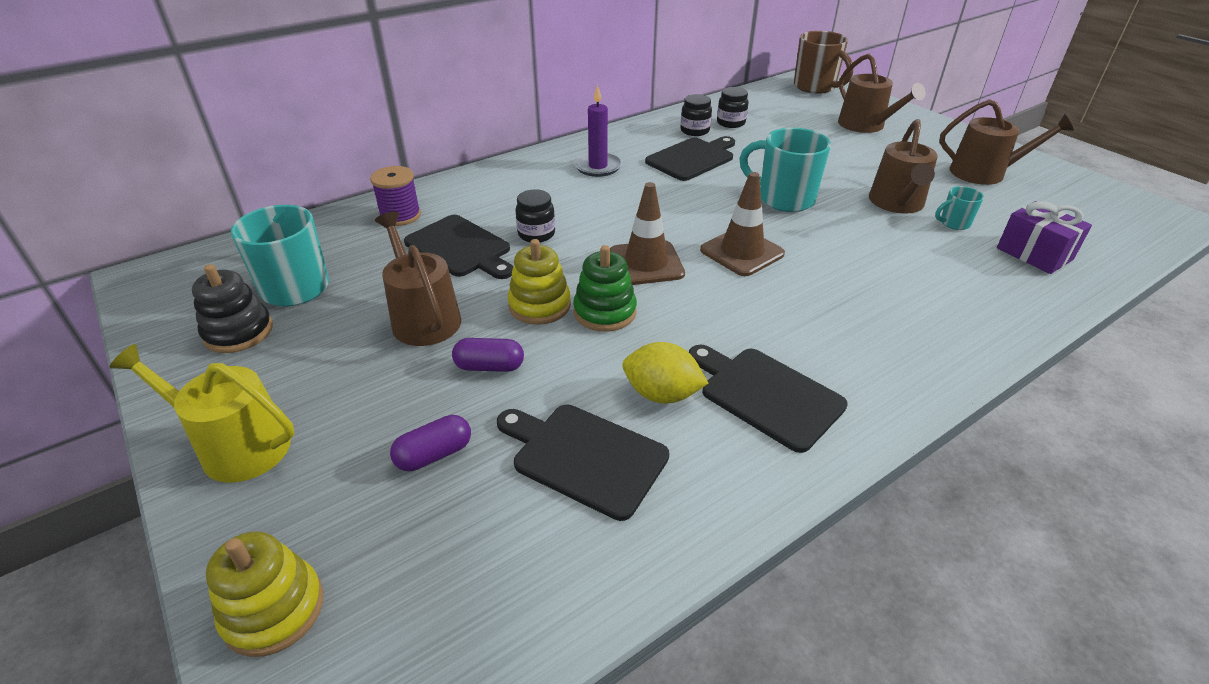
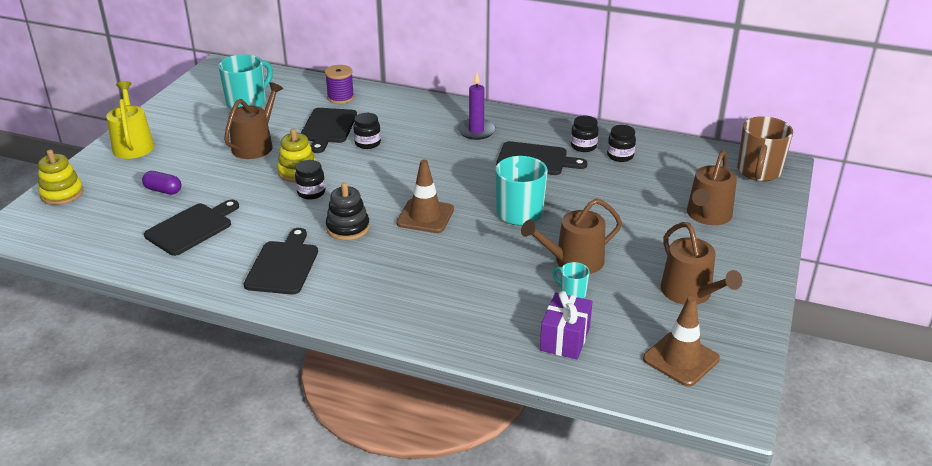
camera: 55 degrees right, 5 degrees down
(238, 332) = (201, 108): black stacking toy -> black stacking toy (348, 228)
(489, 366) = (234, 178): purple capsule -> none
(584, 457) = (192, 228): black cutting board -> black cutting board turned 45 degrees clockwise
(605, 312) = (311, 192): green stacking toy -> black jar
(646, 263) = (375, 188): brown traffic cone -> brown traffic cone (681, 359)
(662, 394) = (255, 233): yellow lemon -> none

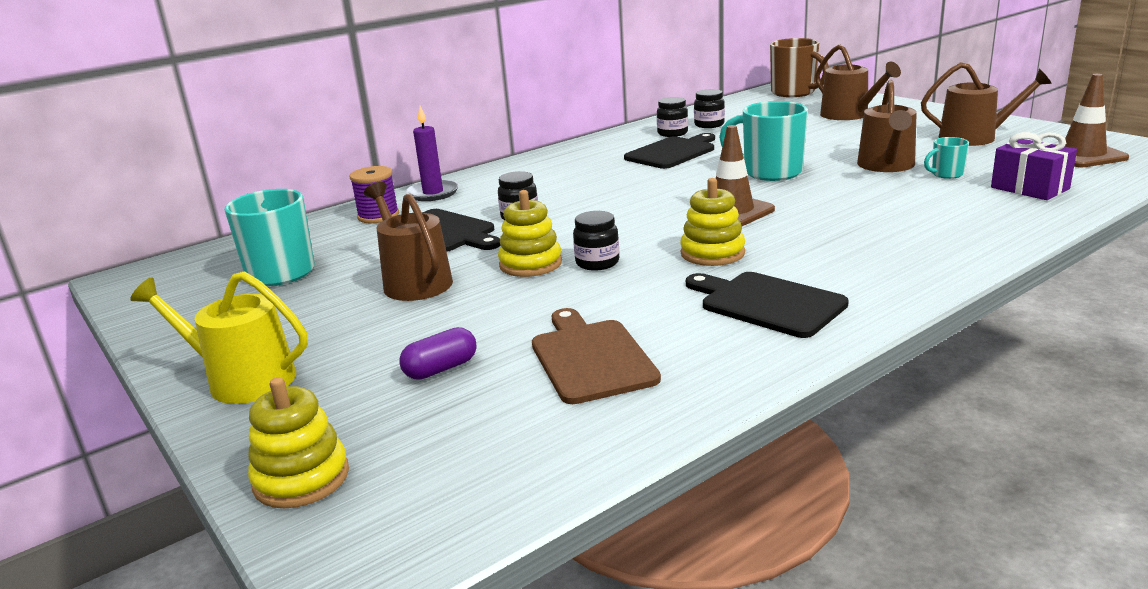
camera: 55 degrees left, 10 degrees down
(192, 228) = (591, 358): black cutting board -> brown cutting board
(348, 228) = (712, 253): black stacking toy -> yellow stacking toy
(476, 131) = (576, 166): purple candle -> purple candle (433, 193)

